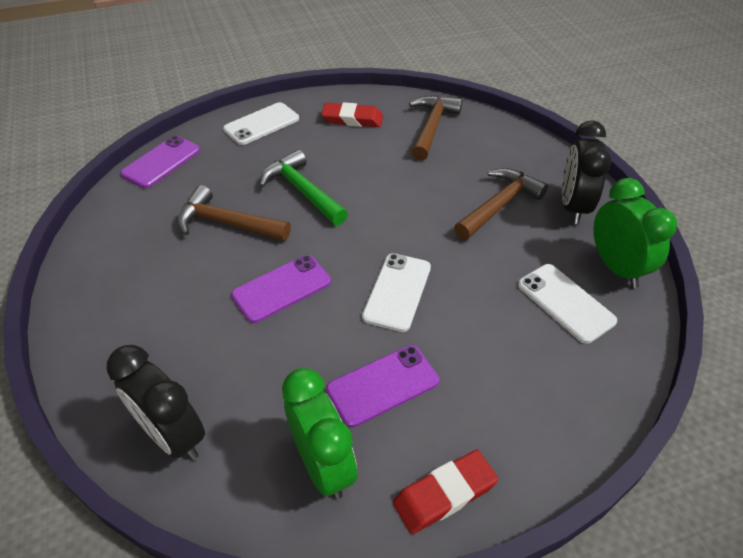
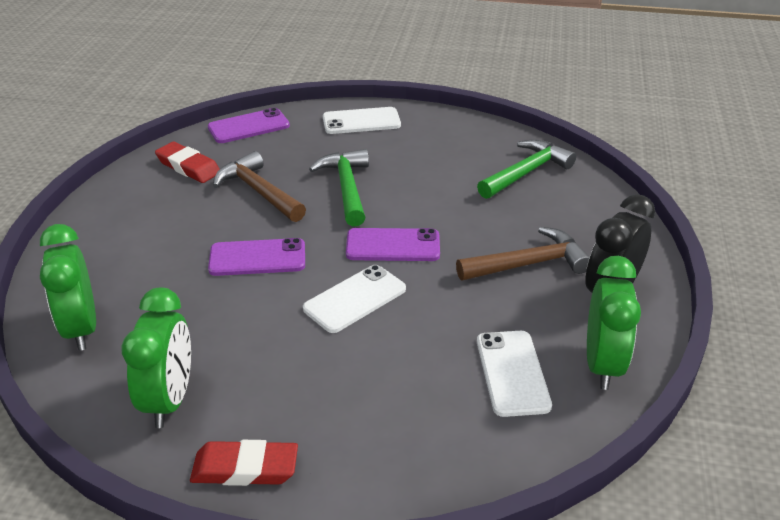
camera: 30 degrees right, 10 degrees down
(173, 435) = (81, 329): black clock -> green clock
(352, 119) = (451, 142): red eraser -> red eraser (188, 167)
(383, 385) = (272, 365): purple phone -> purple phone (393, 246)
(431, 127) = (526, 172): brown hammer -> green hammer

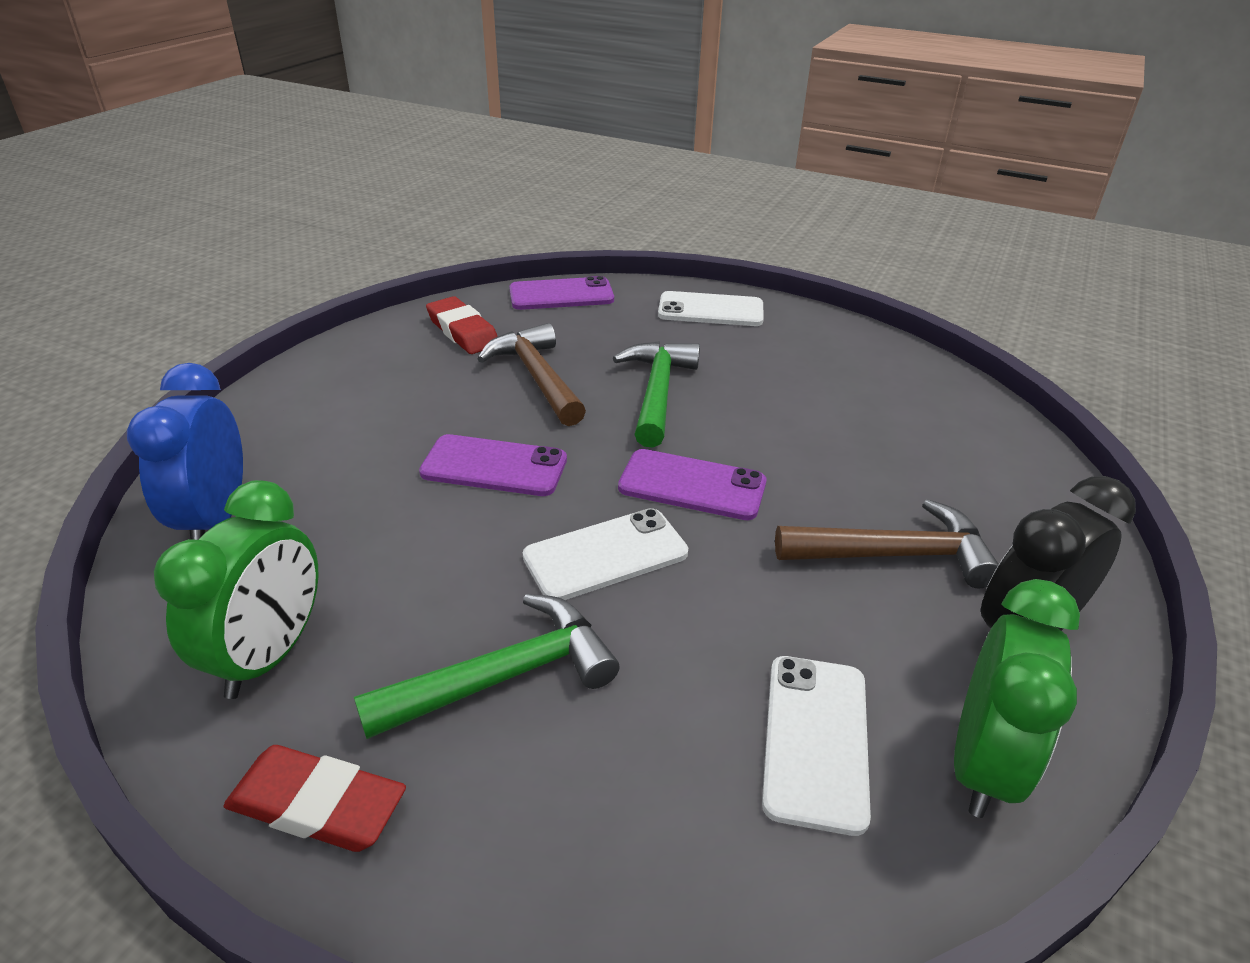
camera: 15 degrees right, 0 degrees up
(81, 329) = (215, 519): green clock -> blue clock
(526, 172) = (926, 415): green hammer -> green hammer (504, 676)

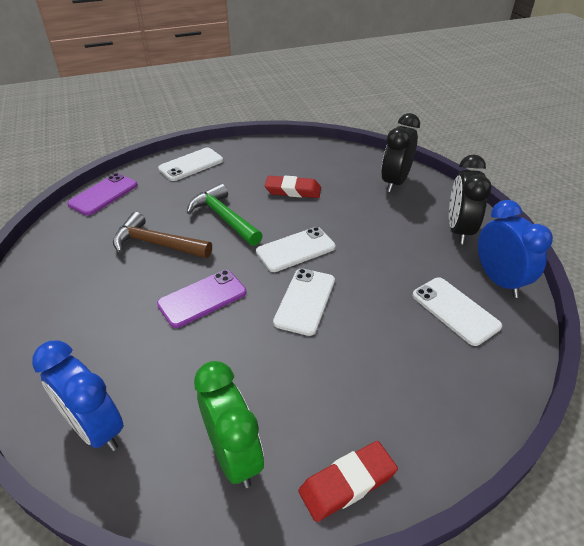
camera: 45 degrees left, 5 degrees up
(463, 331) = (78, 243): red eraser -> red eraser (293, 190)
(504, 676) = (338, 376): green hammer -> none
(692, 485) = (296, 250): purple phone -> white phone
(894, 555) = (394, 229): brown hammer -> none
(982, 763) = (499, 280): green clock -> blue clock
(1005, 490) = (395, 182): none -> black clock

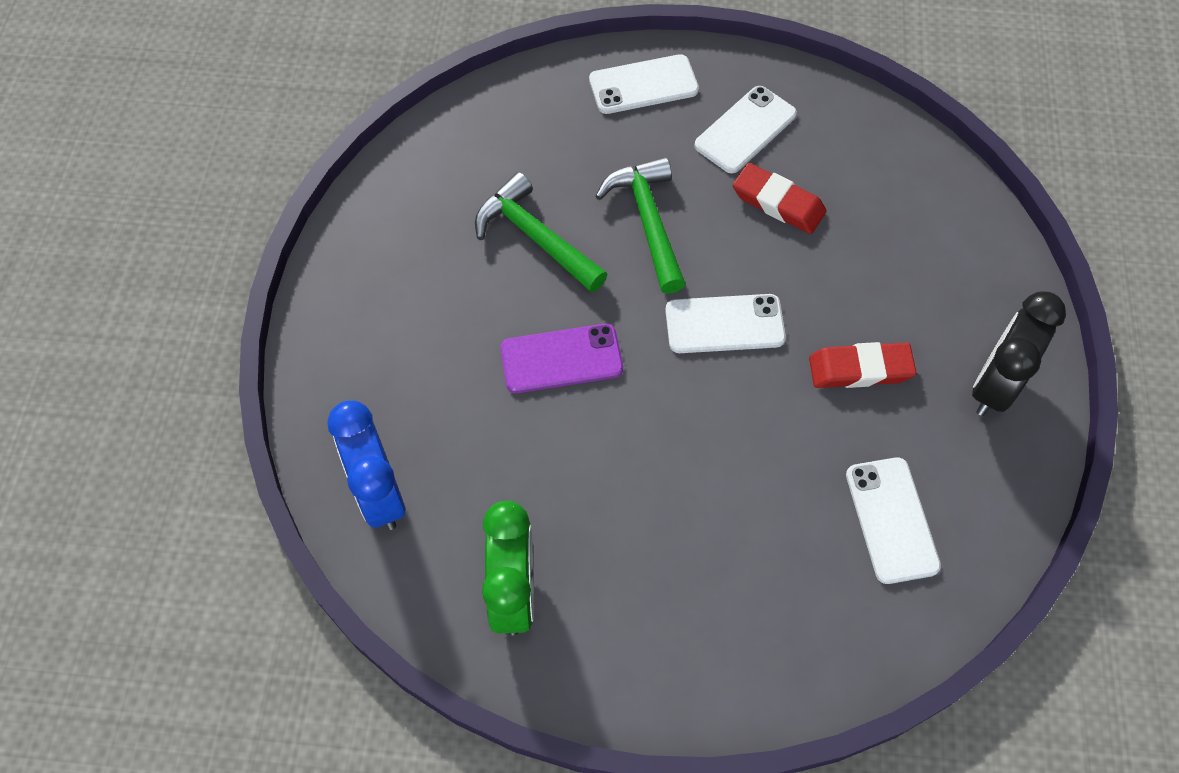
camera: 25 degrees right, 20 degrees up
(103, 194) = (492, 107): purple phone -> none
(157, 244) = (535, 237): brown hammer -> green hammer
(305, 301) = (694, 419): white phone -> white phone (745, 130)
(347, 483) = (620, 679): red eraser -> red eraser (860, 369)
(395, 182) = (955, 246): black clock -> none
(499, 280) = (991, 499): blue clock -> none

